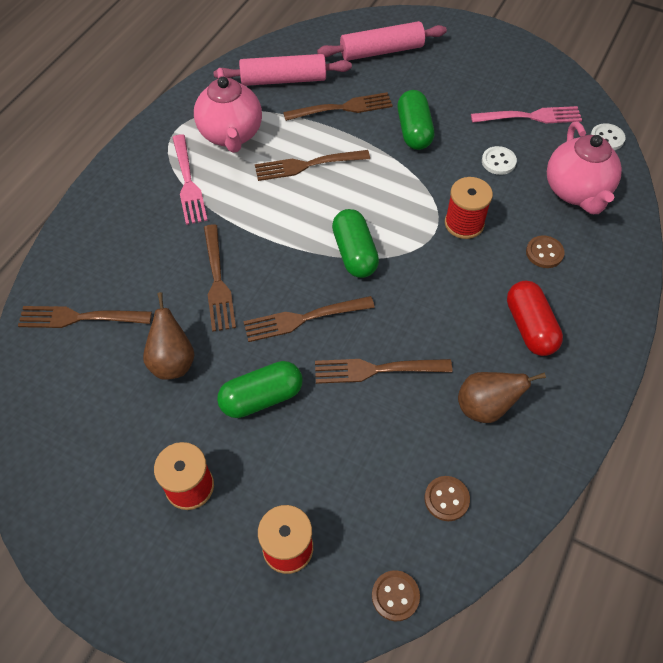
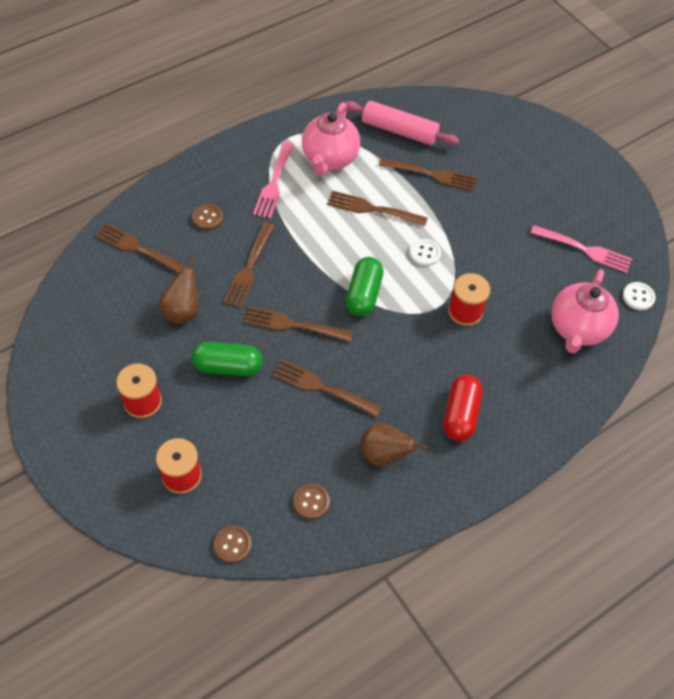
camera: 25 degrees right, 0 degrees up
(381, 51) = (496, 139): pink rolling pin -> none
(414, 131) = (477, 218): green capsule -> none
(498, 161) = (529, 275): white button -> white button (425, 253)
(544, 253) = (514, 364): brown button -> brown button (207, 218)

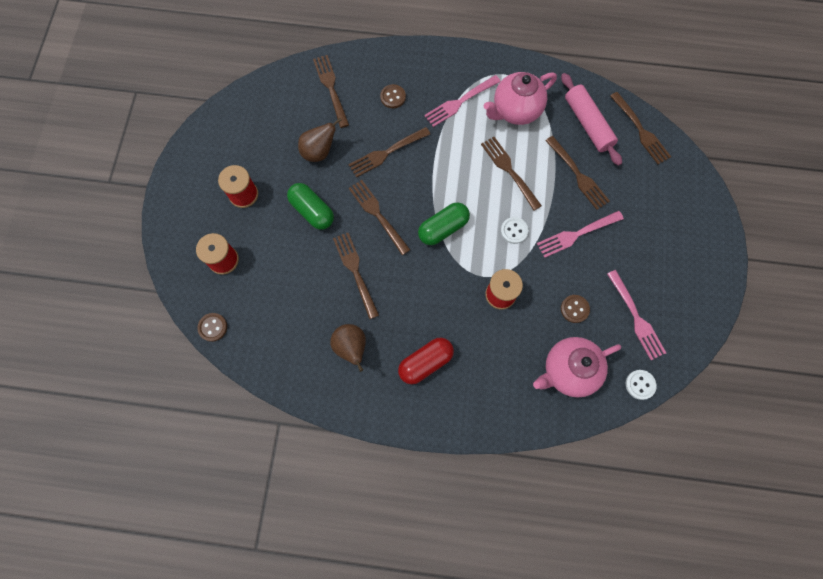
camera: 45 degrees right, 15 degrees up
(311, 502) = (280, 340): brown button -> brown button (574, 309)
(444, 109) = (640, 130): none -> brown fork
(477, 220) = (577, 234): none -> pink fork

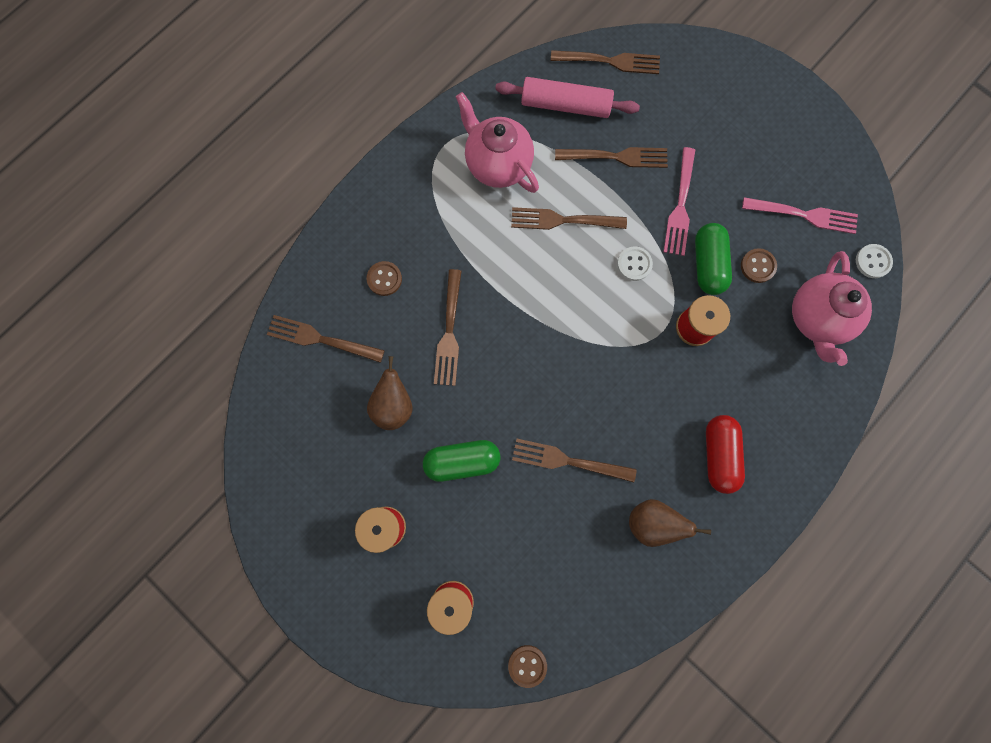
camera: 55 degrees left, 5 degrees up
(378, 215) = (518, 392): brown fork -> none
(443, 228) = (581, 334): green capsule -> green capsule (707, 264)
(460, 101) = (444, 212): pink fork -> none
(515, 111) = (497, 164): pink teapot -> pink teapot turned 135 degrees clockwise

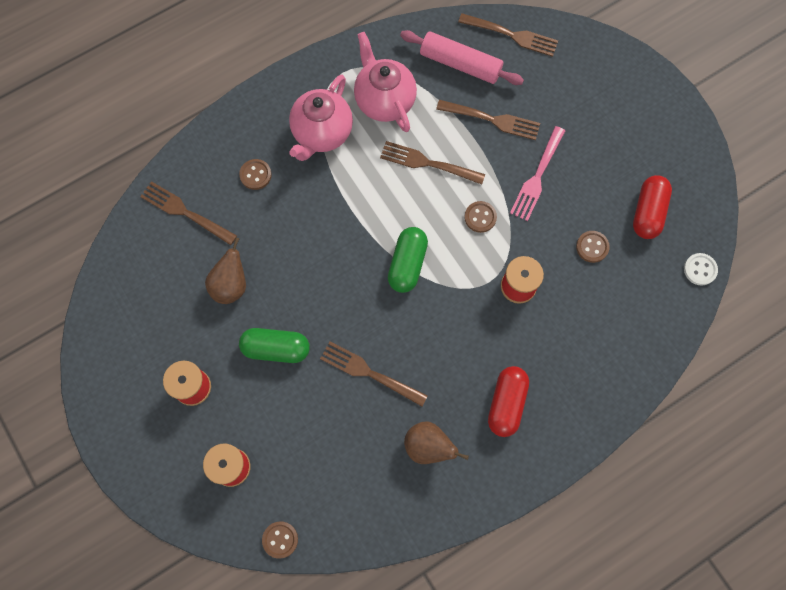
camera: 15 degrees right, 5 degrees down
(449, 331) = (298, 234): brown fork -> none
(634, 264) = (480, 217): white button -> brown button
(707, 264) = (547, 234): green capsule -> green capsule (407, 264)
(803, 215) = (648, 212): pink fork -> red capsule
(817, 318) = (632, 307): pink teapot -> pink teapot (322, 133)

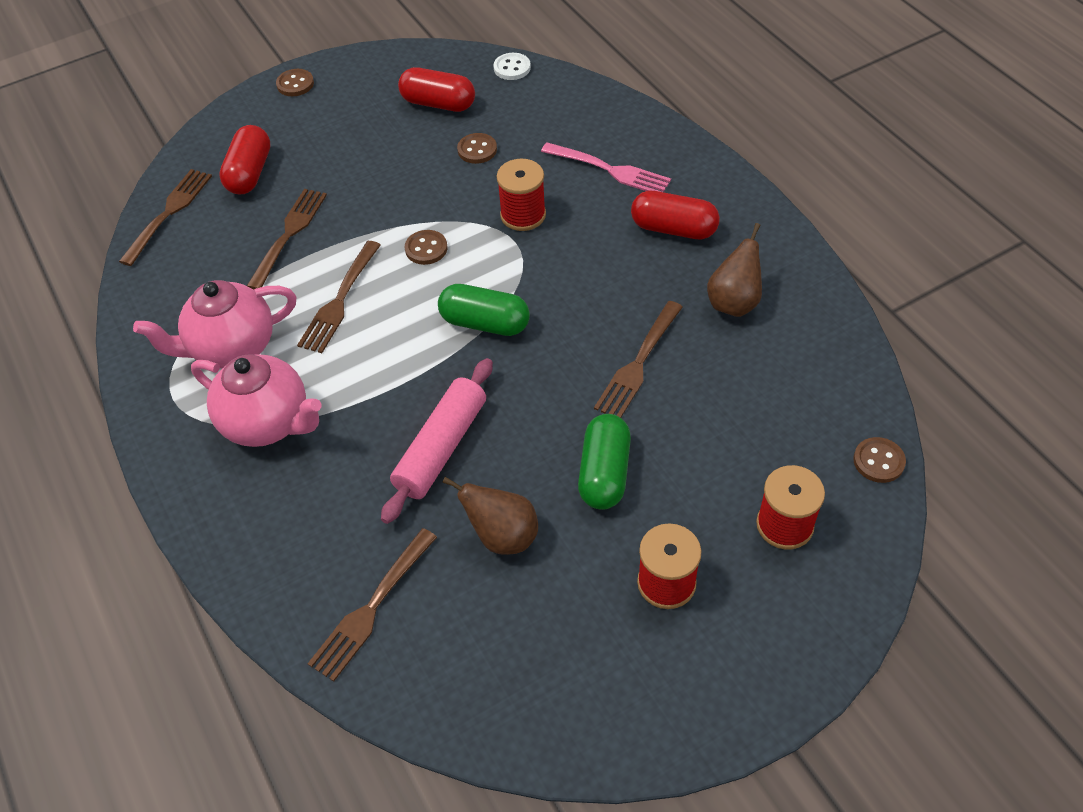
camera: 85 degrees left, 20 degrees down
(255, 175) = (322, 508): brown button -> brown button (295, 84)
(460, 64) = (197, 265): pink rolling pin -> pink rolling pin (442, 447)
(537, 176) = (377, 194): pink fork -> pink fork (609, 170)
(557, 82) = (250, 173): none -> red capsule

